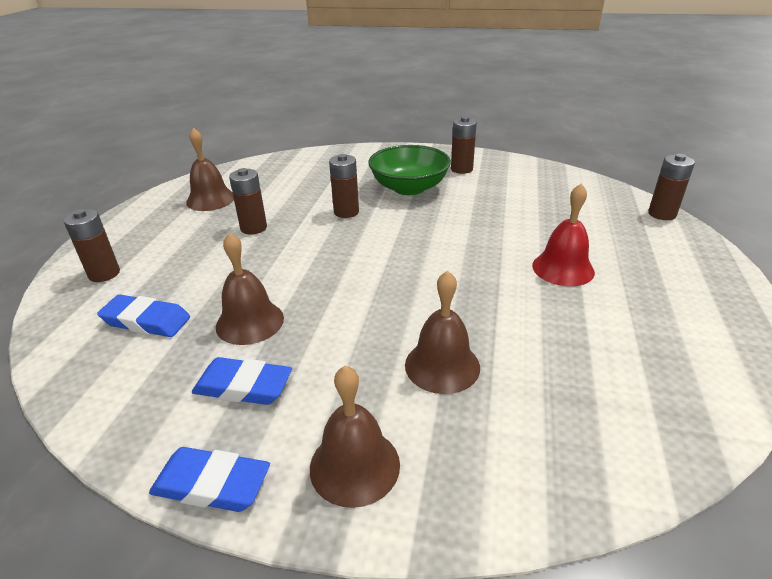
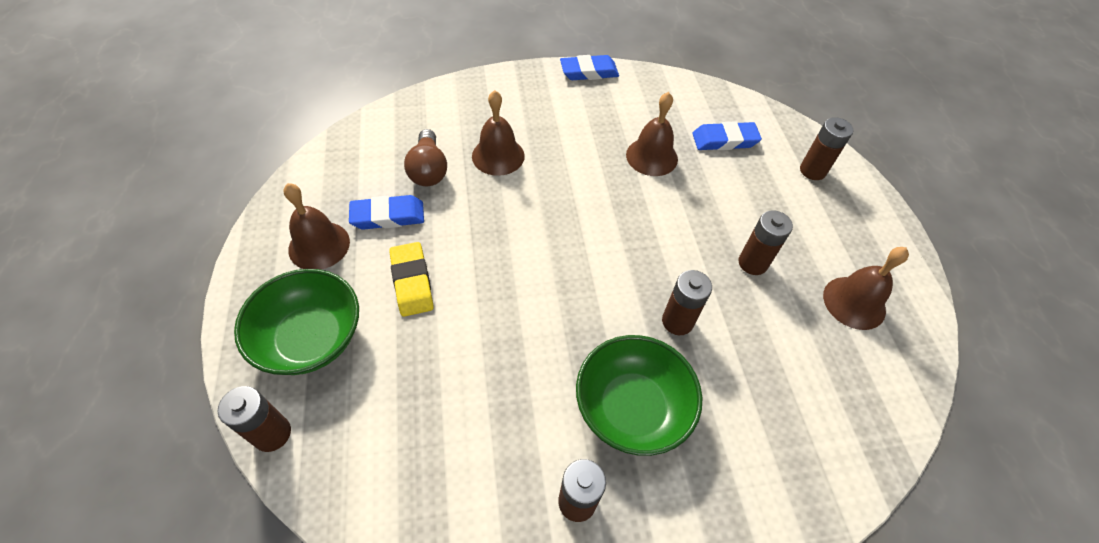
camera: 155 degrees right, 20 degrees up
(243, 386) = (615, 115): blue eraser -> blue eraser (388, 216)
(354, 465) = (525, 93): brown bell -> brown bell (319, 245)
(543, 368) = (428, 170): none -> brown light bulb
(563, 268) = (412, 282): red bell -> yellow eraser
(652, 251) = (311, 338): none -> green bowl

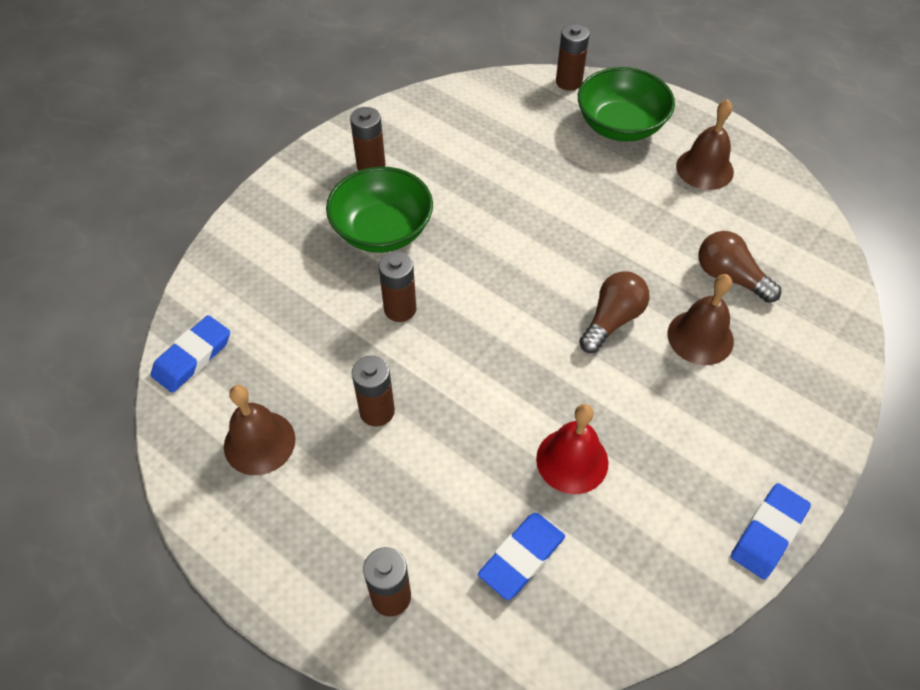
camera: 140 degrees right, 0 degrees up
(388, 216) = (697, 220): blue eraser -> blue eraser (192, 357)
(412, 282) = (613, 194): yellow eraser -> none
(536, 202) = (612, 320): none -> brown light bulb
(651, 156) = (572, 460): brown bell -> red bell

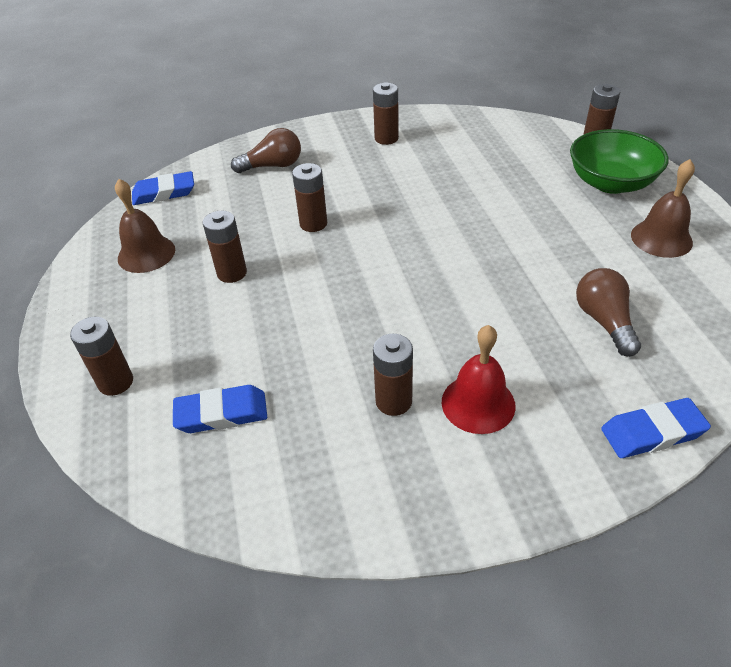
camera: 40 degrees right, 10 degrees down
(382, 230) = (352, 176): green bowl -> none
(572, 460) = (328, 374): red bell -> red bell (478, 403)
(612, 320) = (462, 302): brown light bulb -> brown light bulb (272, 166)
(646, 450) = (393, 401): none -> brown battery
(700, 337) = (528, 349): brown bell -> none
(768, 533) = (434, 525): blue eraser -> blue eraser (652, 432)

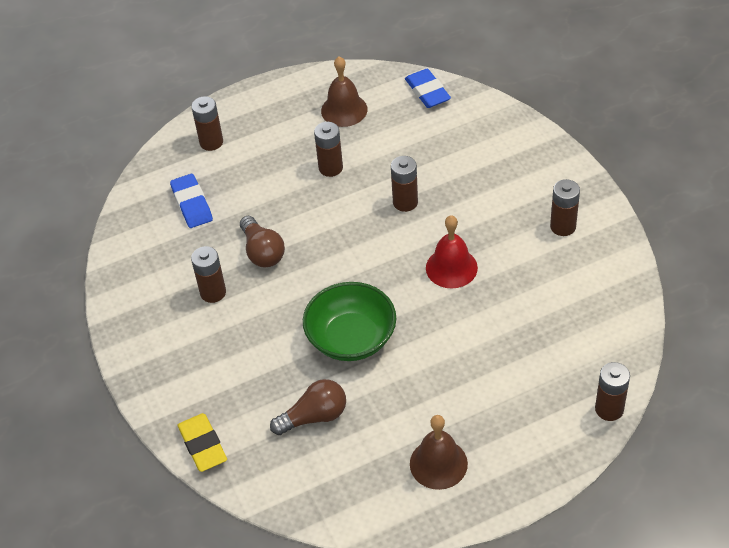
camera: 80 degrees right, 5 degrees up
(272, 166) = (488, 151): brown light bulb -> brown light bulb (262, 252)
(478, 403) = (217, 341): red bell -> red bell (451, 267)
(610, 183) = (527, 423): green bowl -> green bowl (351, 338)
(652, 432) = (203, 445): blue eraser -> yellow eraser

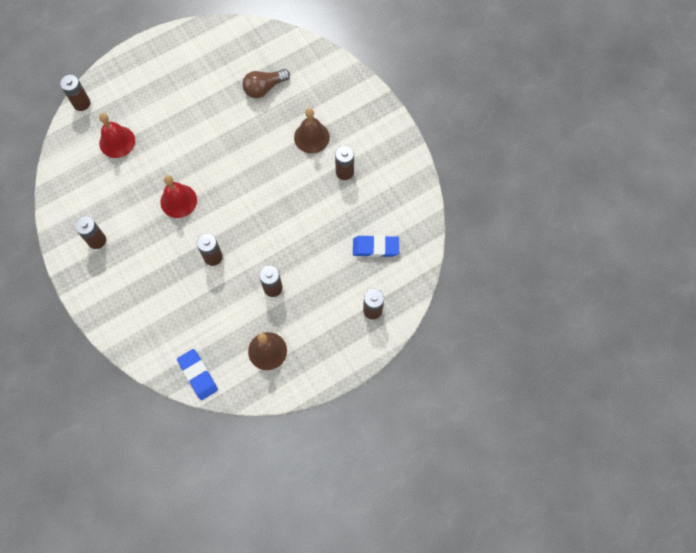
camera: 170 degrees right, 20 degrees up
(192, 204) = (375, 247): blue eraser -> blue eraser turned 60 degrees counterclockwise
(203, 445) = (330, 66): yellow eraser -> none
(262, 252) = (315, 207): brown light bulb -> none
(351, 338) = (245, 142): green bowl -> none
(438, 463) = (187, 63): brown bell -> brown bell (311, 137)
(546, 349) = (117, 142): none -> red bell

